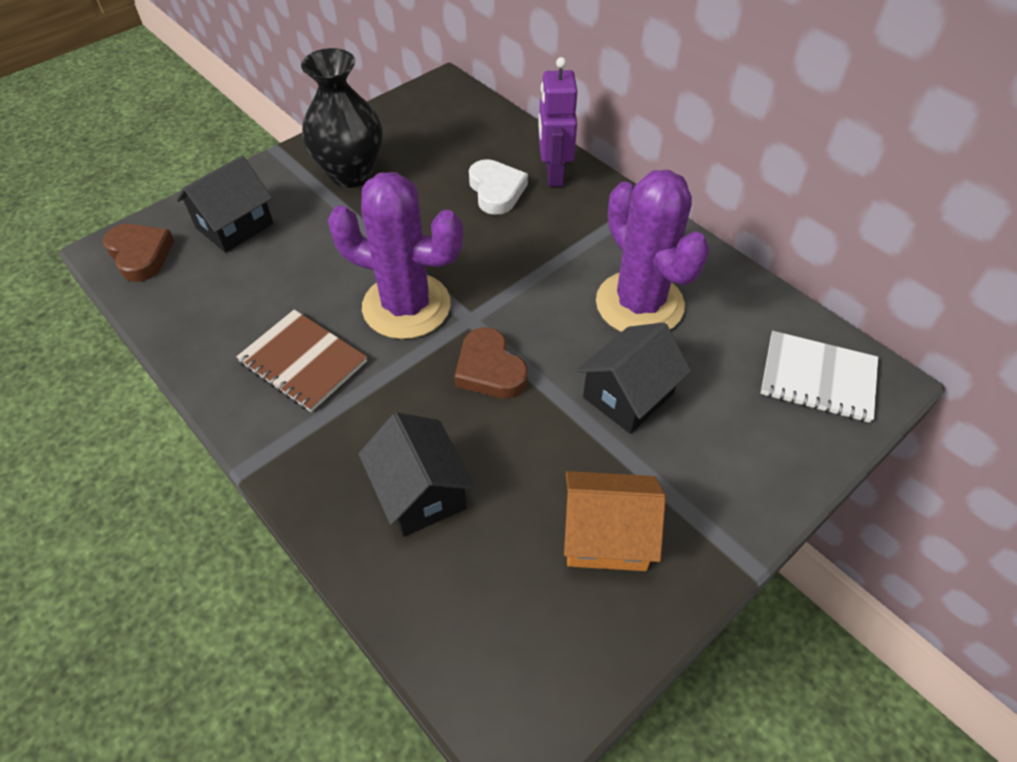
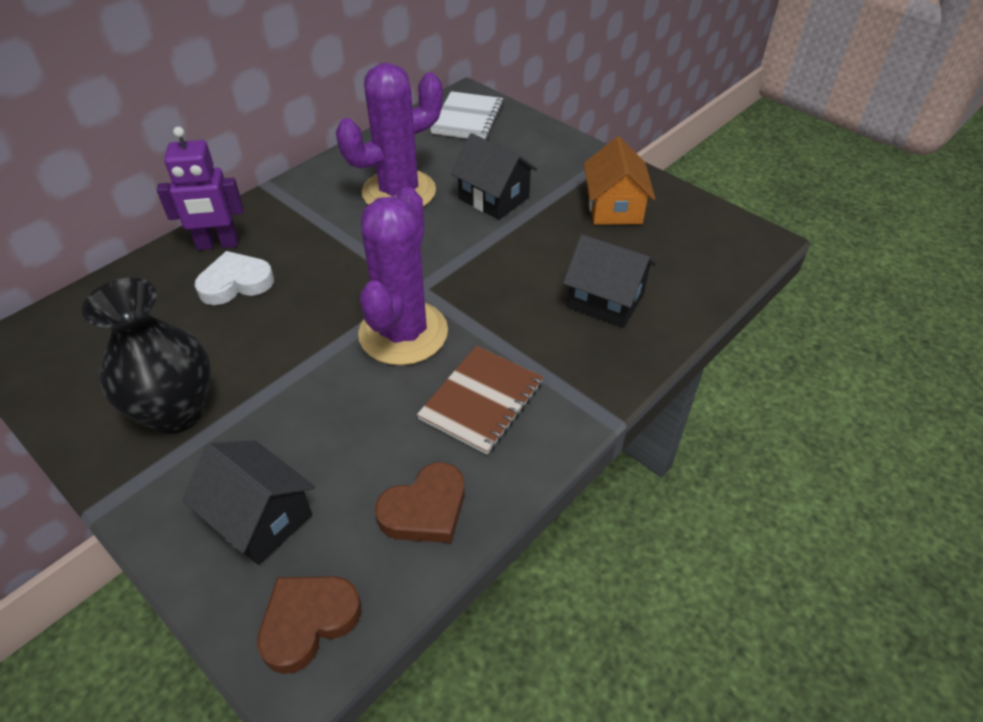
camera: 95 degrees left, 5 degrees down
(420, 492) = (605, 300): black house -> black house turned 60 degrees clockwise
(489, 369) = (476, 271): brown heart -> brown heart (425, 509)

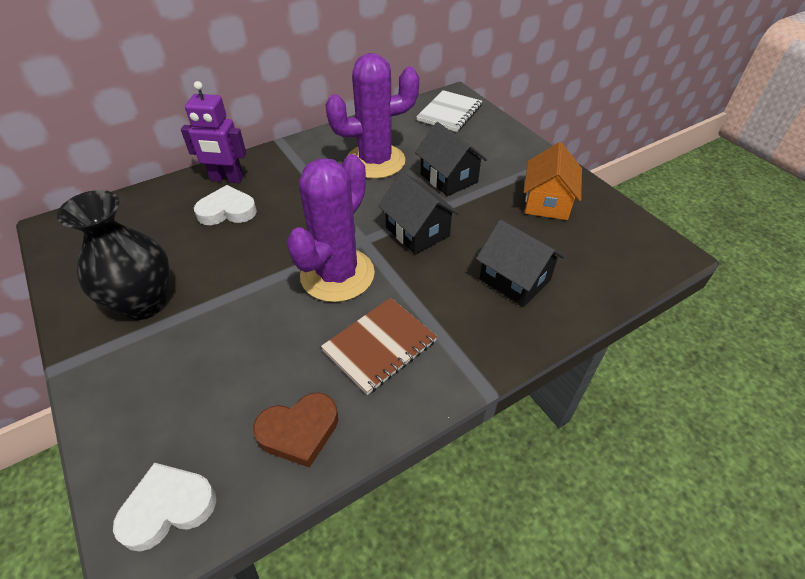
camera: 15 degrees right, 0 degrees up
(260, 518) = (168, 405): black house -> black house (417, 232)
(308, 622) = (168, 508): brown heart -> white heart

